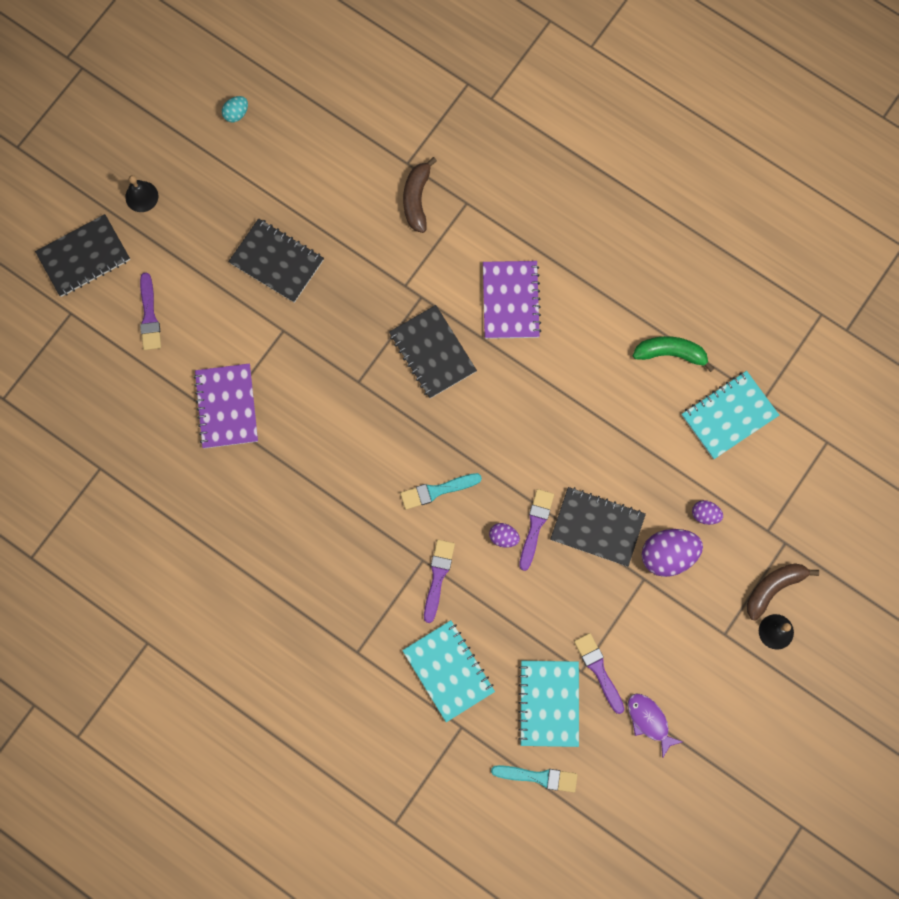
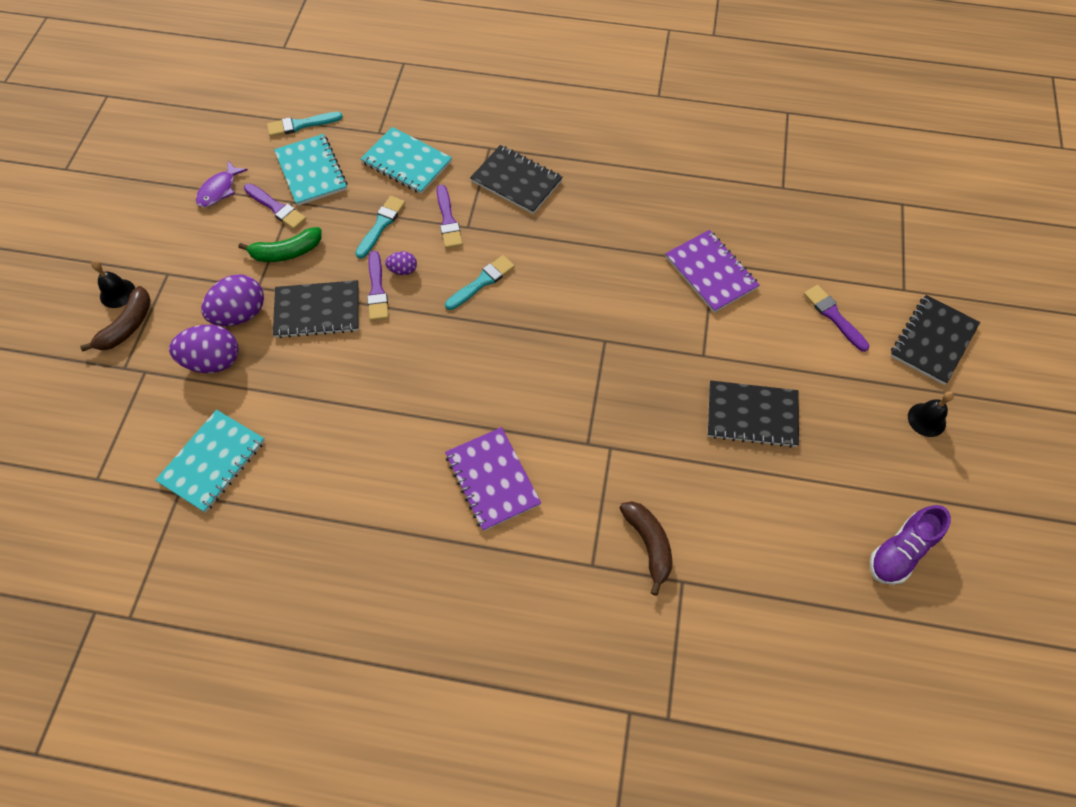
camera: 155 degrees right, 15 degrees down
(236, 113) = (901, 551): turquoise egg -> purple shoe
(432, 353) = (547, 395): black notebook -> black notebook (516, 181)
(504, 600) = (381, 225): none -> turquoise brush
(649, 721) = (219, 190): purple fish -> purple fish turned 90 degrees clockwise
(671, 353) = (296, 499): green banana -> green banana (286, 252)
(705, 514) = (213, 361): purple egg -> purple egg, size x1.94

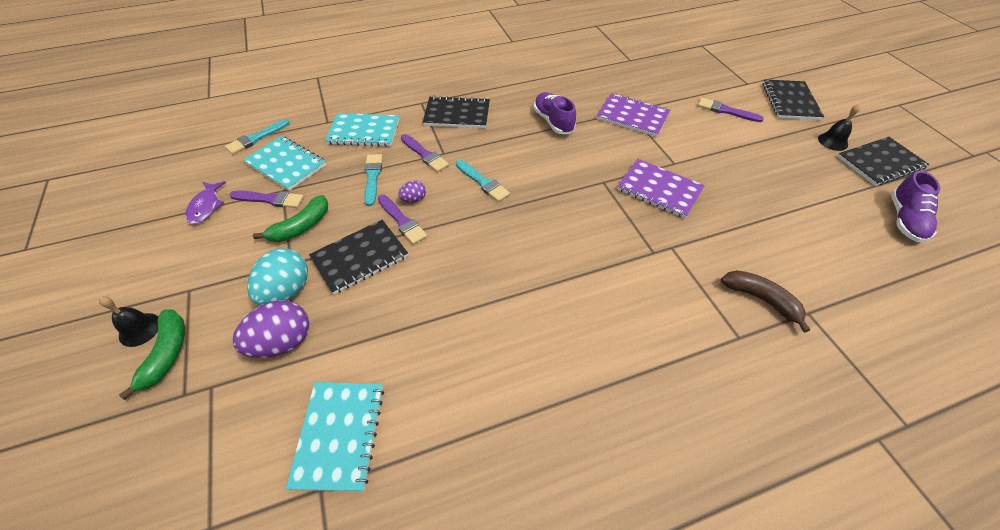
camera: 30 degrees left, 10 degrees down
(127, 326) = (167, 354): brown banana -> green banana
(240, 314) = (286, 291): purple egg -> turquoise egg
(482, 282) = (483, 182): turquoise brush -> turquoise brush turned 120 degrees clockwise
(492, 480) = (608, 314): purple notebook -> purple notebook (659, 190)
(613, 238) = (553, 121): none -> purple shoe
(752, 415) = (738, 184): black notebook -> black notebook (880, 163)

